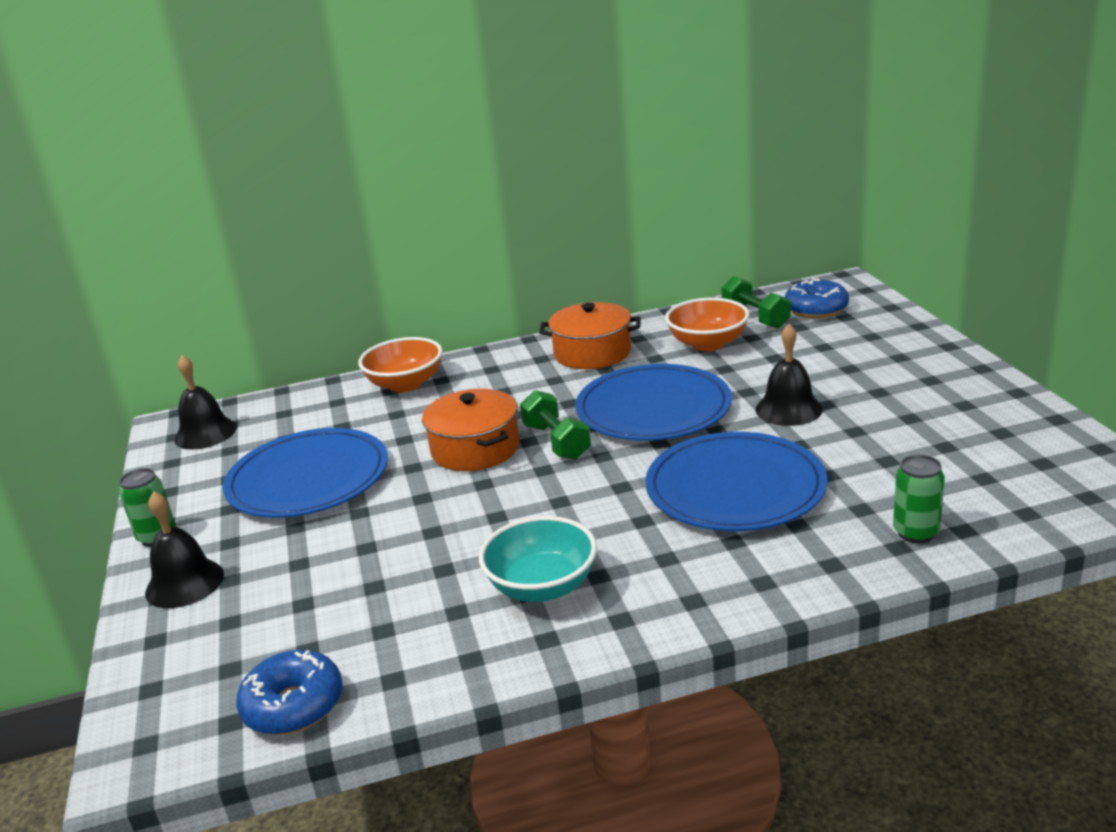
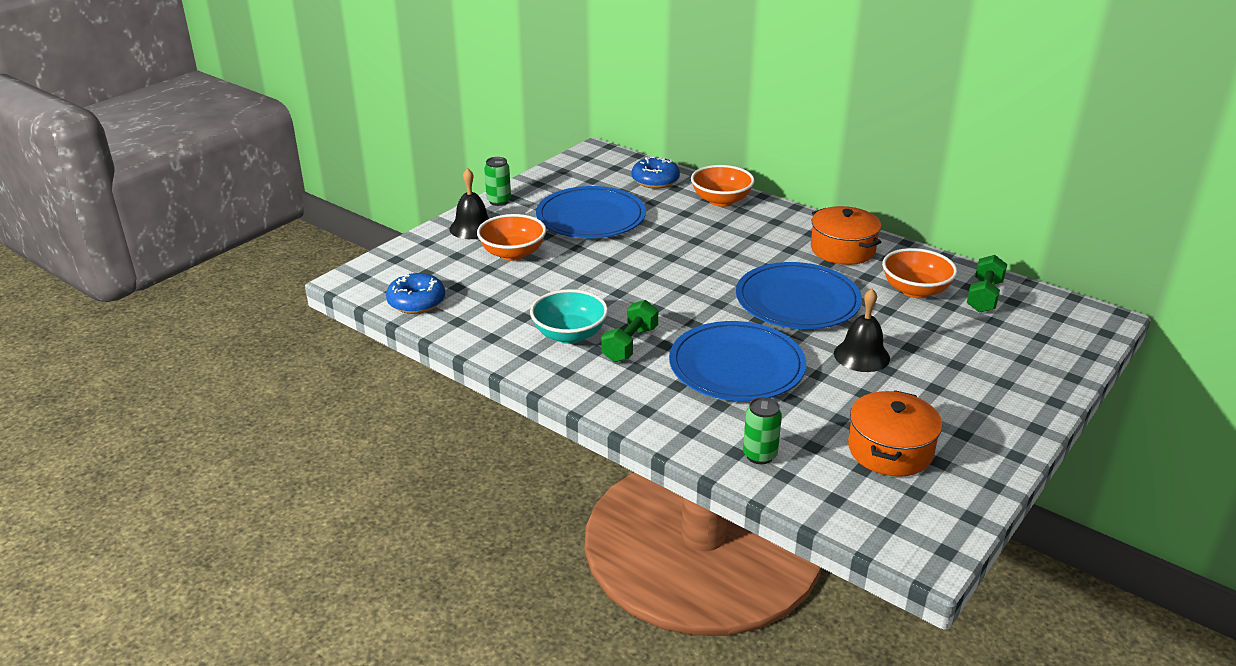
camera: 50 degrees right, 5 degrees up
(205, 433) = (599, 165): black bell -> none
(298, 569) = (513, 253): none -> orange bowl
(475, 449) = (678, 256): orange pot -> orange pot (890, 450)
(556, 442) = (716, 281): green dumbbell -> green dumbbell (630, 344)
(816, 309) = (1036, 319): blue donut -> blue donut (655, 181)

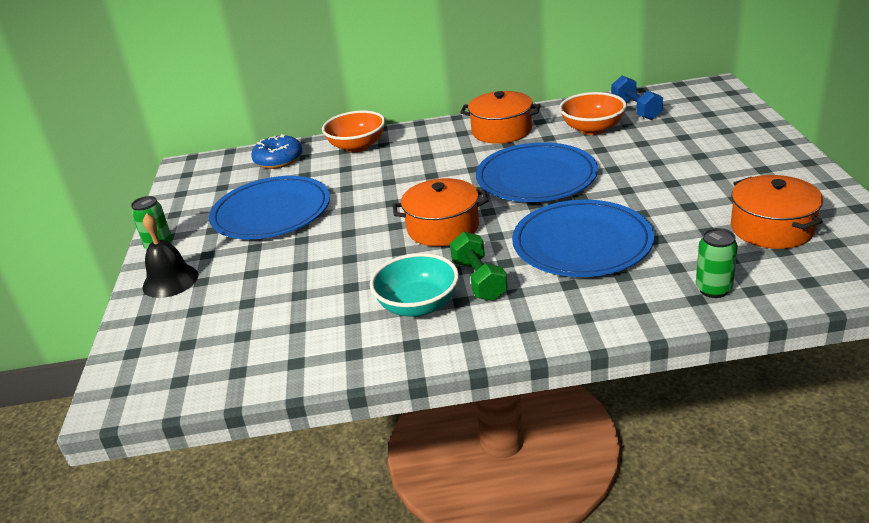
camera: 40 degrees left, 0 degrees up
(416, 302) = (224, 374): blue donut -> none
(513, 253) = (249, 277): orange bowl -> none
(671, 295) = (443, 227): none -> orange pot
(861, 355) = (641, 185): black bell -> none
(984, 296) = (636, 110): green dumbbell -> blue dumbbell

